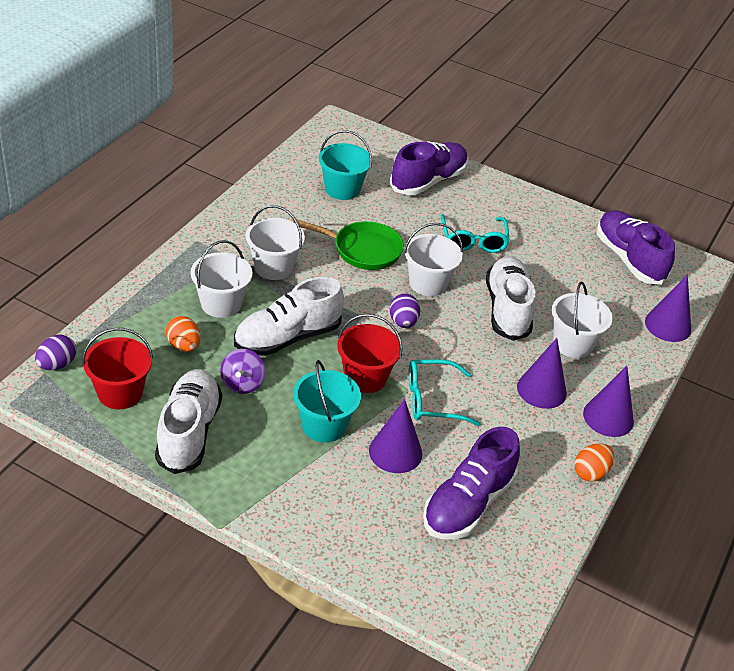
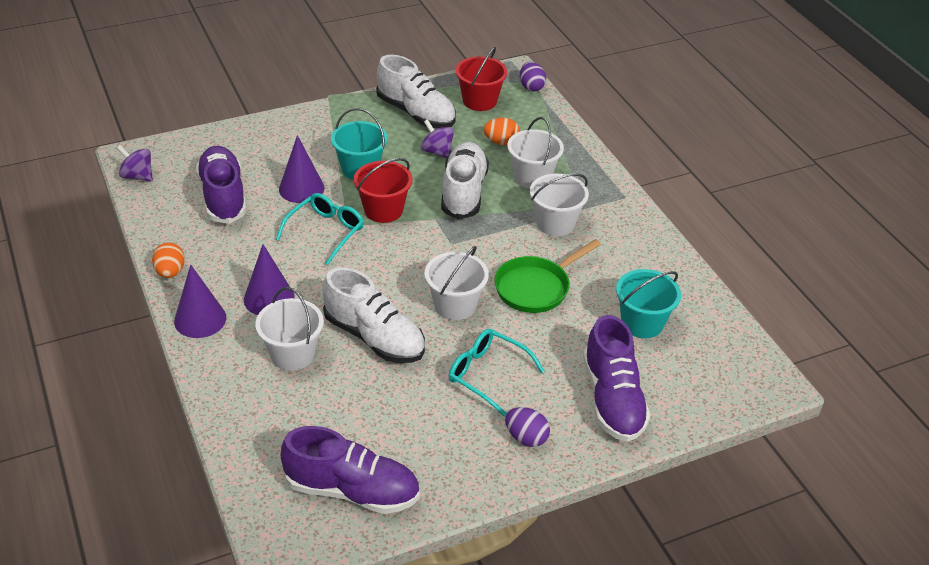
camera: 130 degrees right, 0 degrees up
(403, 322) = (421, 262): purple egg -> purple egg (526, 438)
(515, 600) = (137, 176): none -> purple spinning top
(668, 325) = (240, 445): purple cone -> none

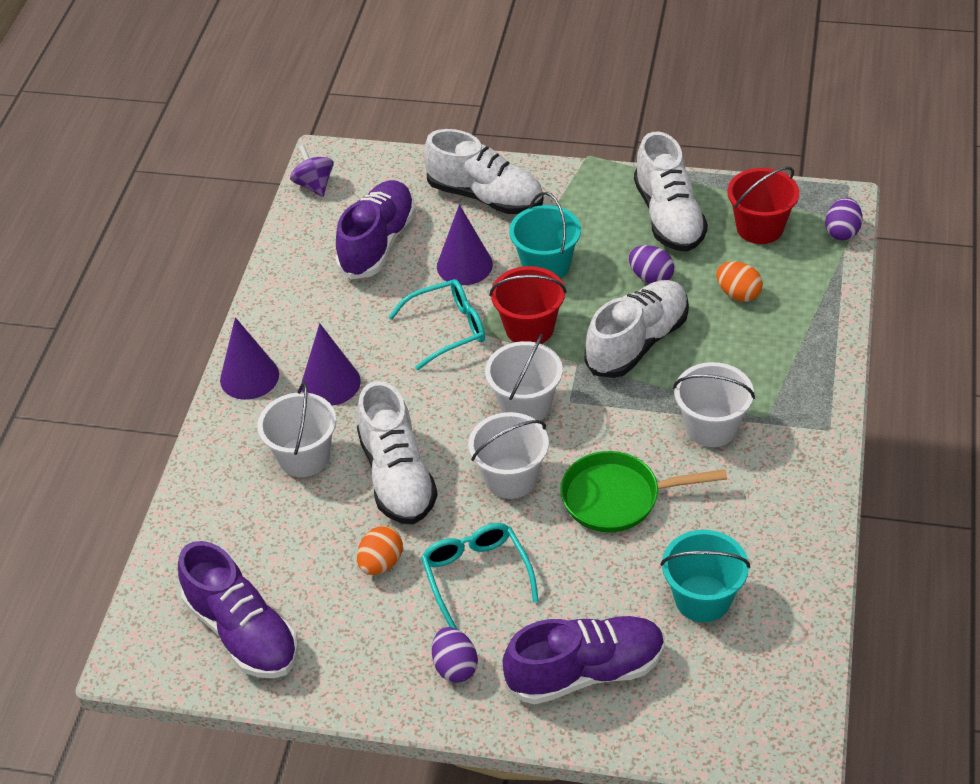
camera: 40 degrees right, 5 degrees up
(170, 272) = (262, 311): orange egg -> orange egg (381, 563)
(278, 142) = (485, 196): none -> white shoe
(437, 152) = (651, 277): purple spinning top -> purple egg
(532, 177) = (736, 355): white bucket -> white bucket (525, 405)
(612, 399) = (585, 672): purple shoe -> purple shoe turned 135 degrees counterclockwise

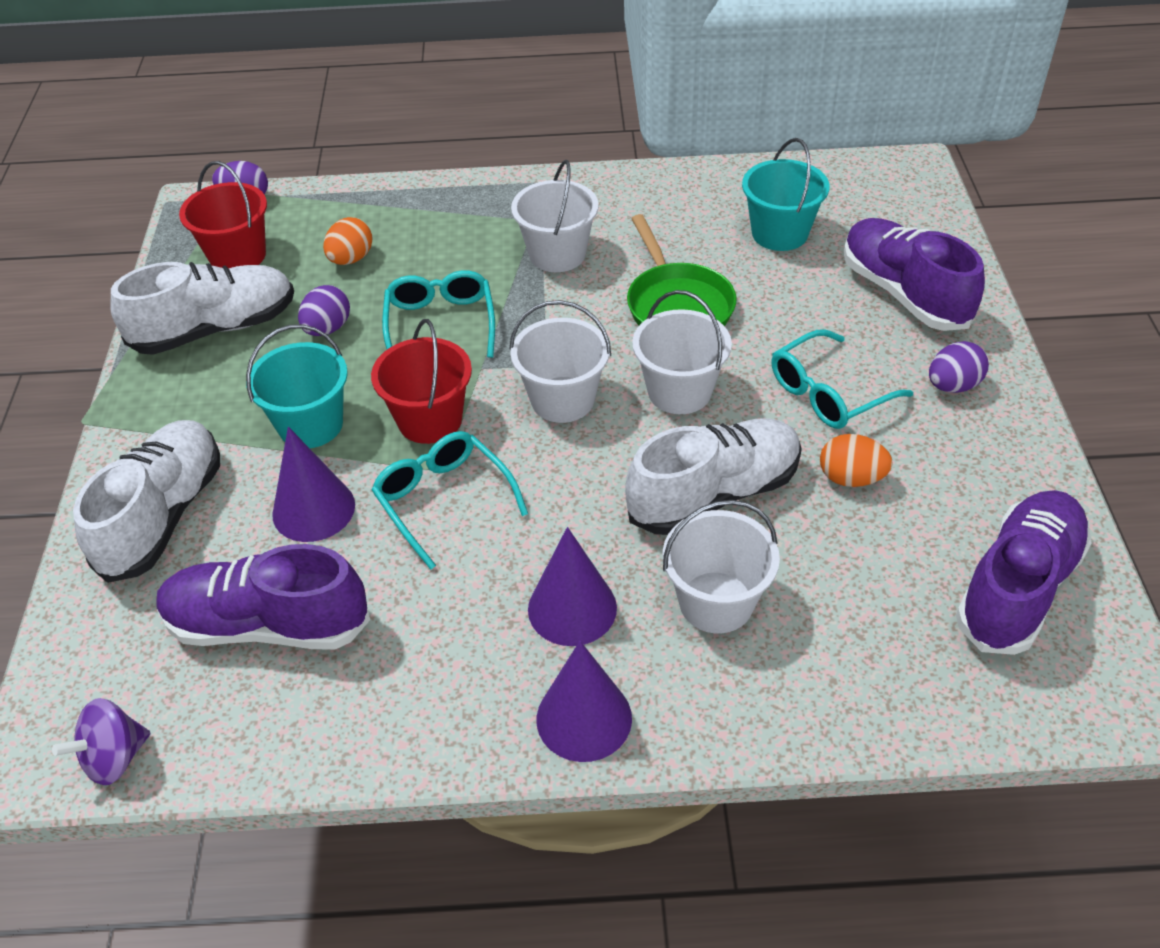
camera: 105 degrees left, 0 degrees up
(637, 342) = (440, 324): white shoe -> turquoise glasses

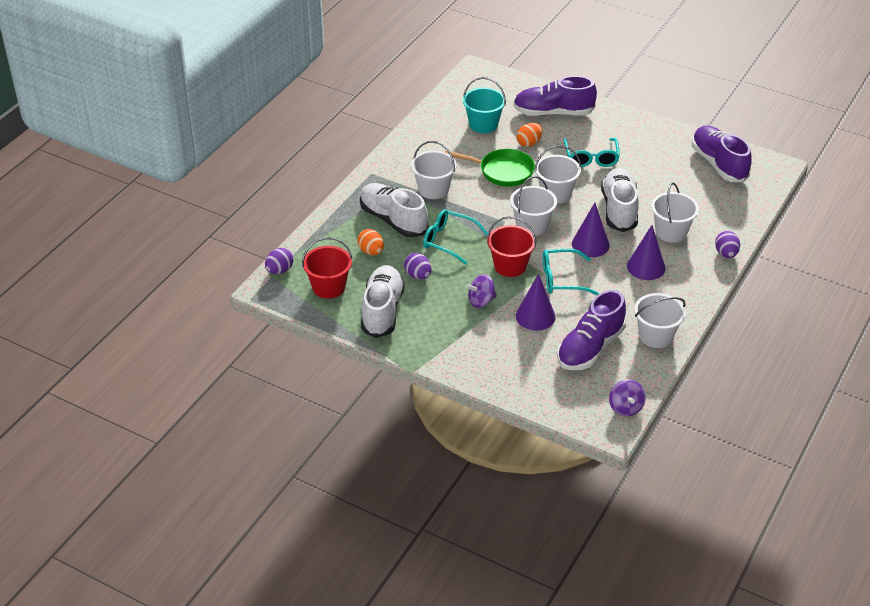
camera: 60 degrees left, 5 degrees down
(163, 516) = (500, 361): white shoe -> white shoe (393, 220)
(310, 425) = (481, 301): turquoise bucket -> purple spinning top
(365, 716) = (656, 336): none -> white bucket
(584, 718) = (697, 283): purple cone -> purple cone (590, 244)
(851, 478) = (639, 174): orange egg -> orange egg (529, 143)
(953, 385) = (614, 128): purple egg -> purple egg (726, 254)

